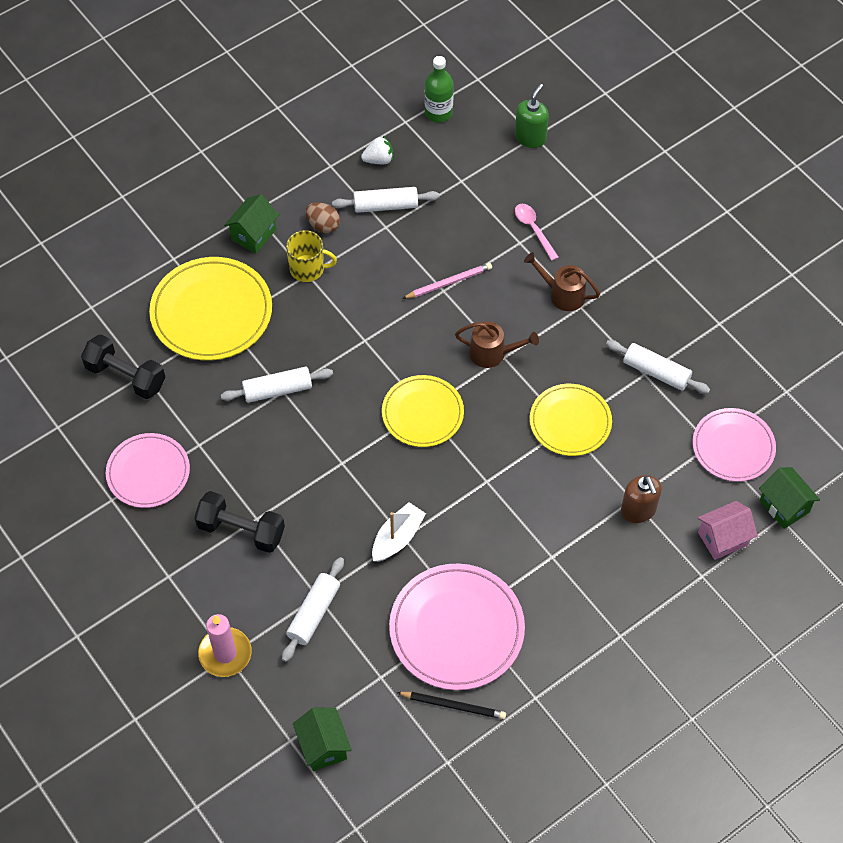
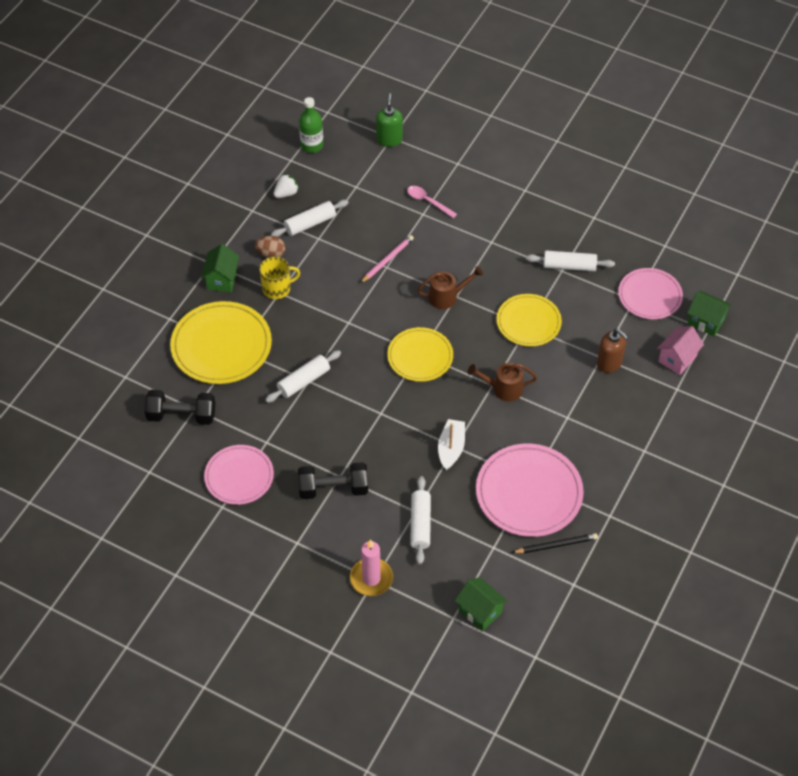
camera: 25 degrees left, 5 degrees down
(562, 294) = (473, 238): brown watering can -> brown watering can (503, 389)

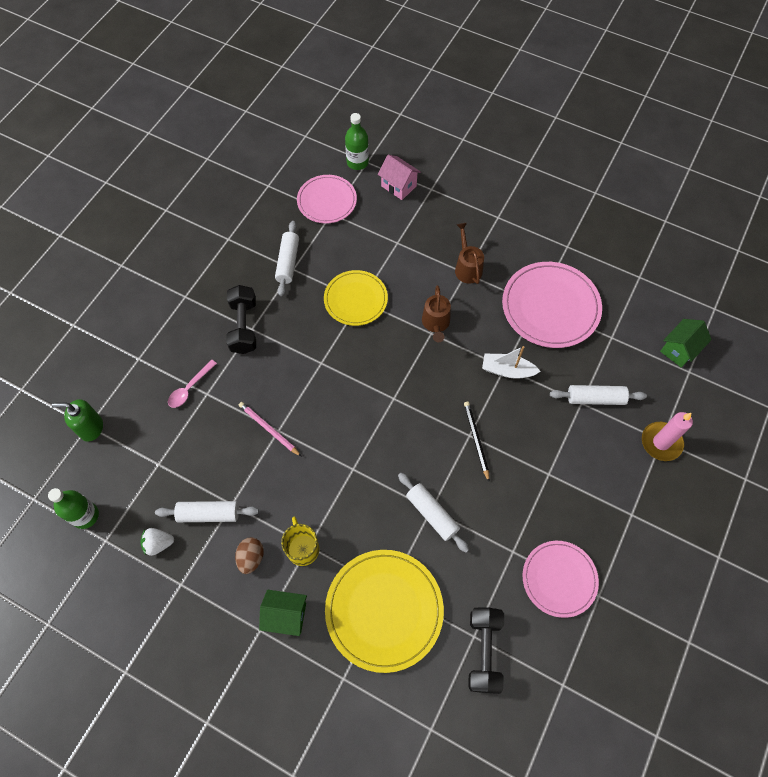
camera: 90 degrees left, 10 degrees up
(286, 193) = (158, 544): white strawberry -> white strawberry turned 60 degrees counterclockwise
(310, 224) = (209, 514): white rolling pin -> white rolling pin turned 60 degrees counterclockwise
(333, 489) = (564, 480): black dumbbell -> black dumbbell (244, 326)
(420, 356) = (398, 397): yellow plate -> none
(447, 296) = (321, 371): brown watering can -> brown watering can (467, 267)
(556, 545) = (602, 288): black pencil -> black pencil (476, 440)
(609, 363) = (404, 236): brown soap dispenser -> none
(706, 321) = (357, 162): green house -> green bottle

